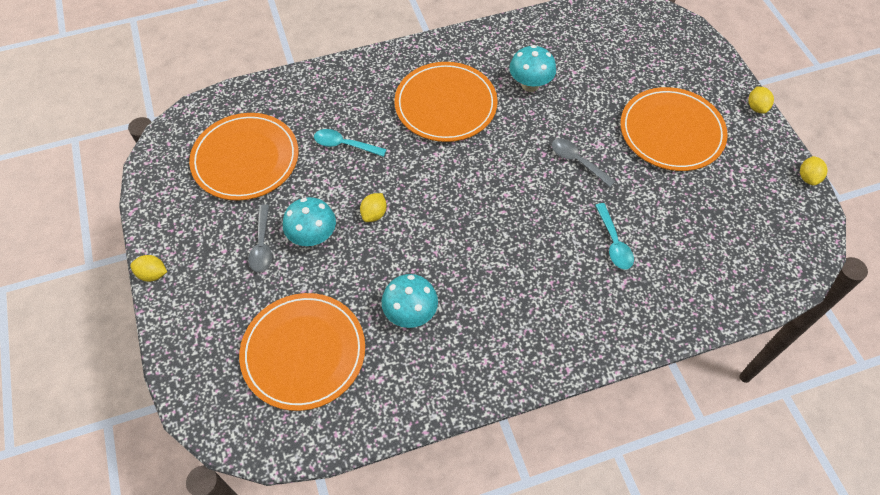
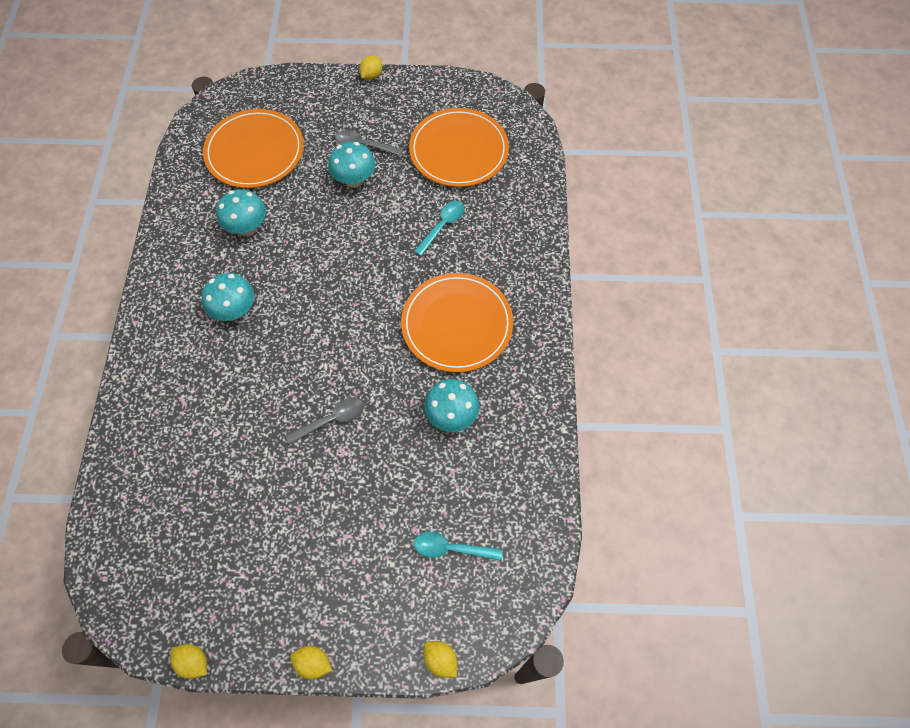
camera: 110 degrees right, 5 degrees up
(374, 214) = (355, 228): yellow lemon -> yellow lemon (440, 660)
(512, 281) = (235, 310): none -> turquoise mushroom
(614, 243) = (226, 411): turquoise spoon -> turquoise spoon (451, 548)
(671, 132) = (324, 537): orange plate -> none

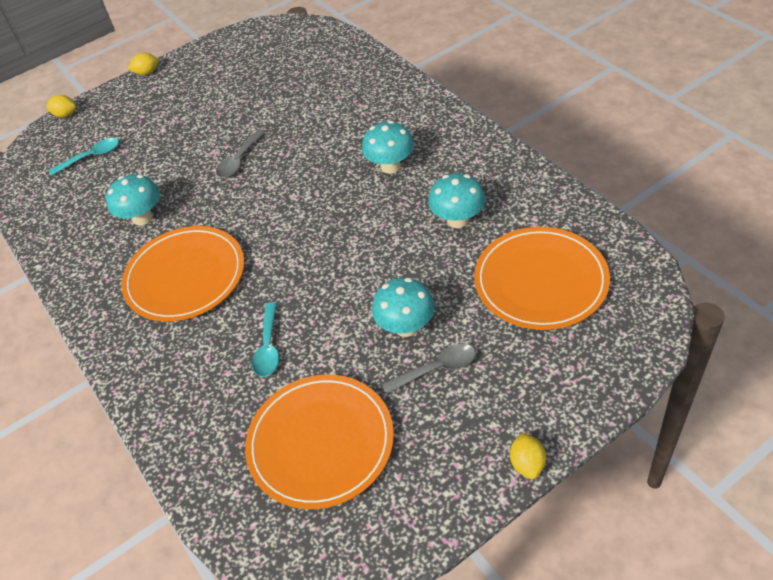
camera: 150 degrees right, 15 degrees down
(193, 662) = (219, 37): yellow lemon -> none

